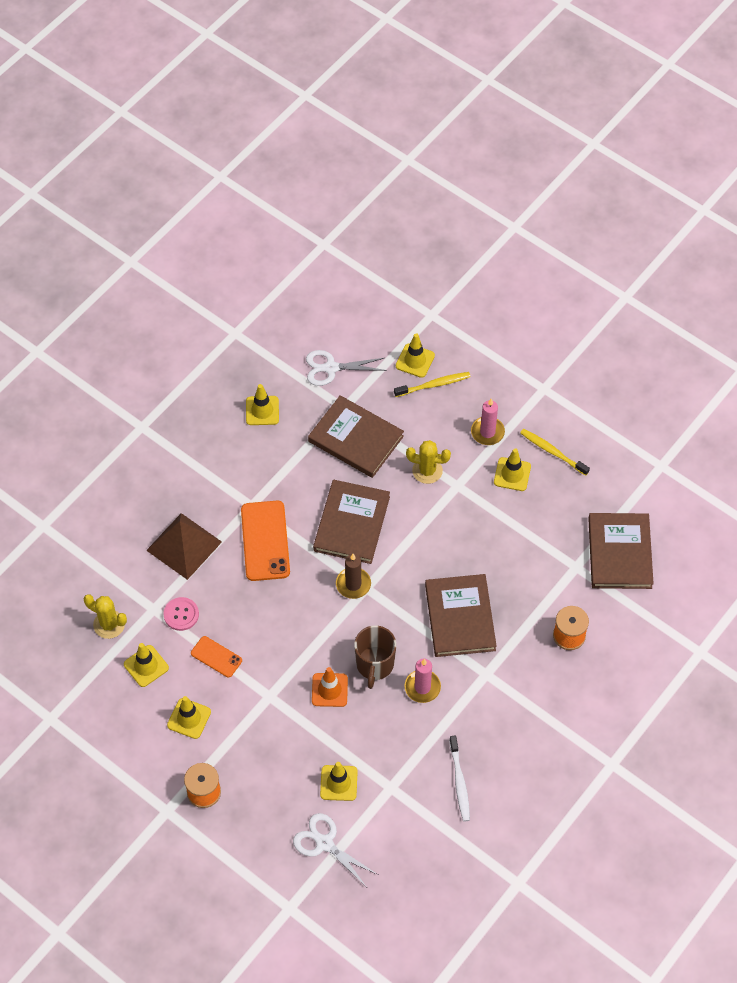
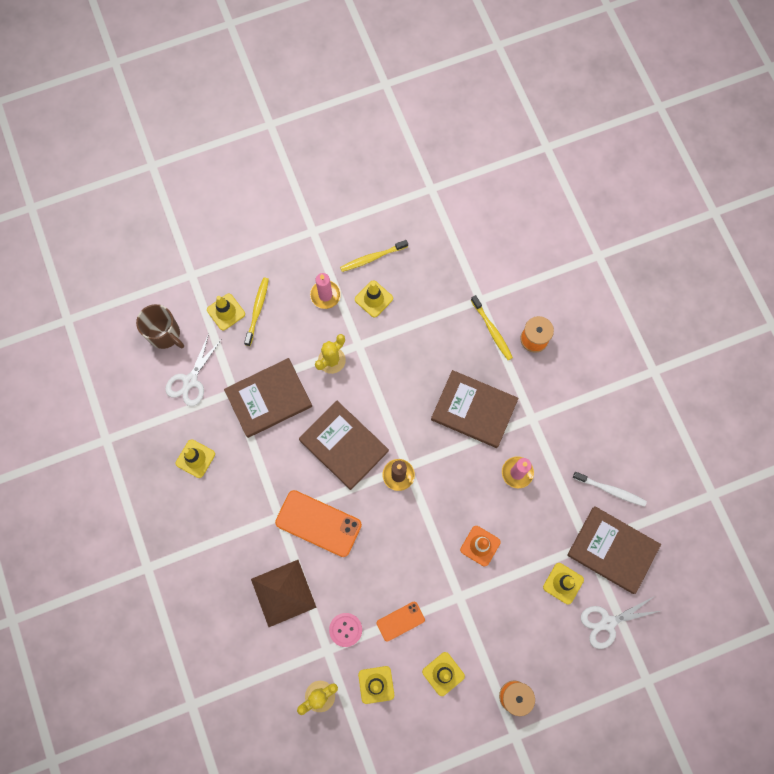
camera: 60 degrees left, 15 degrees up
(374, 665) = (478, 498): brown mug -> brown mug (165, 334)
(552, 593) = (492, 330): none -> yellow toothbrush
(620, 553) = (487, 262): brown book -> brown book (612, 550)

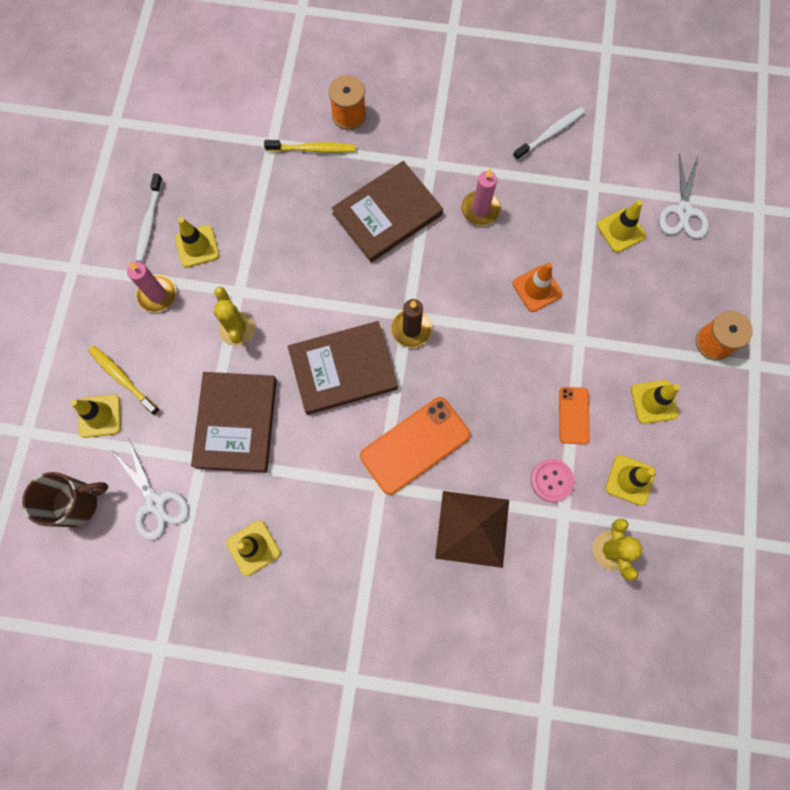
camera: 60 degrees left, 0 degrees up
(372, 258) = (149, 222): yellow toothbrush -> white toothbrush
(612, 550) = (612, 166): brown book -> none

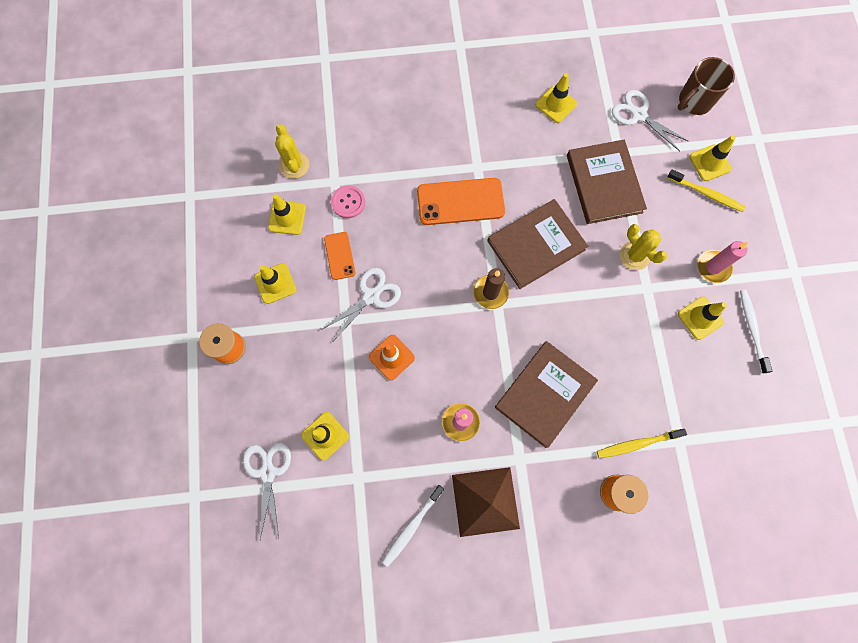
camera: 165 degrees right, 0 degrees up
(415, 445) = (460, 202): orange phone -> orange phone turned 45 degrees clockwise
(472, 528) = (401, 154): brown pyramid -> brown pyramid (485, 501)
(546, 359) = (371, 296): none -> white scissors

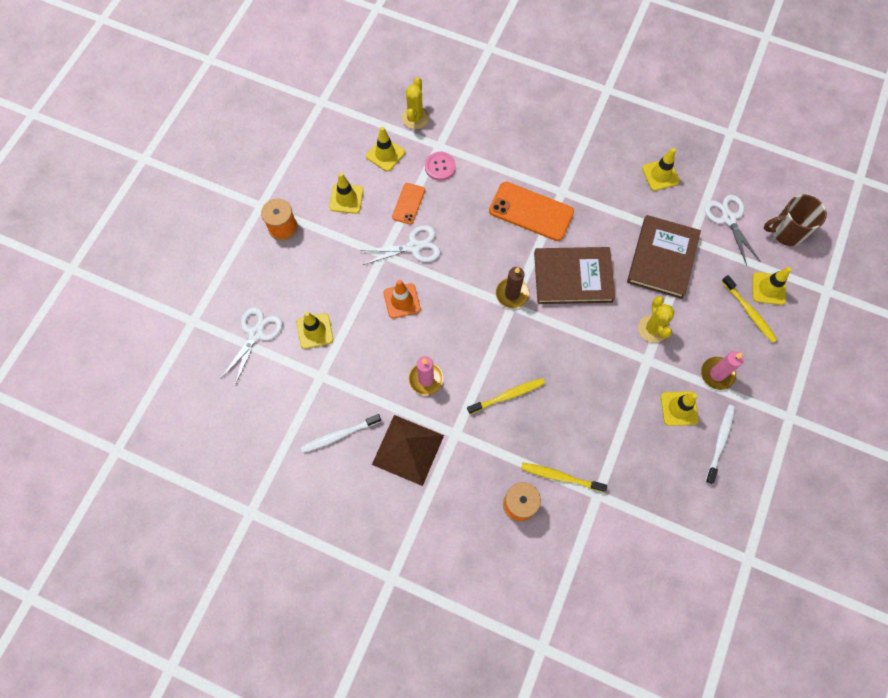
camera: 30 degrees right, 5 degrees down
(545, 394) = (507, 396): brown book -> yellow toothbrush

